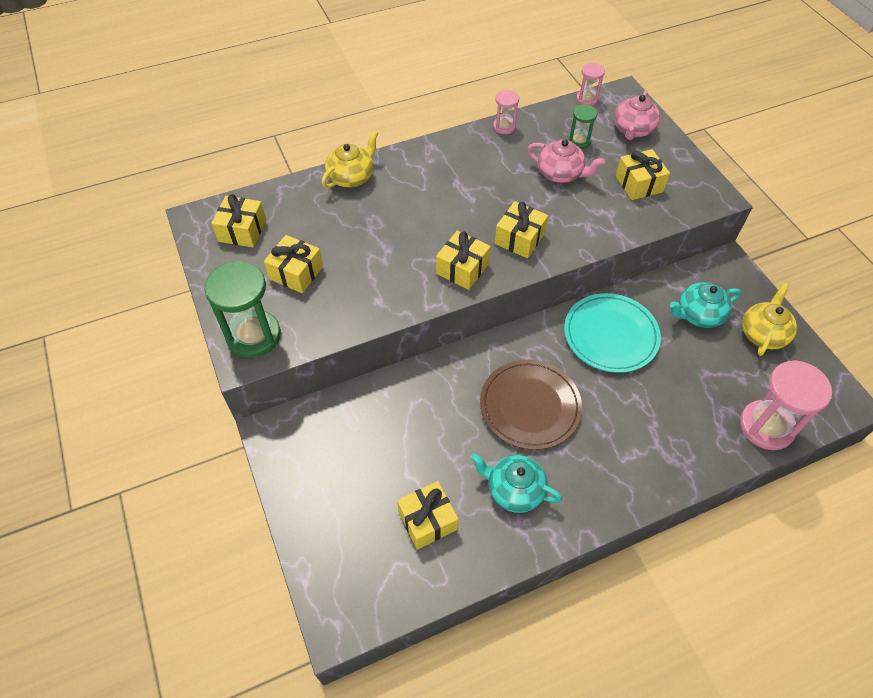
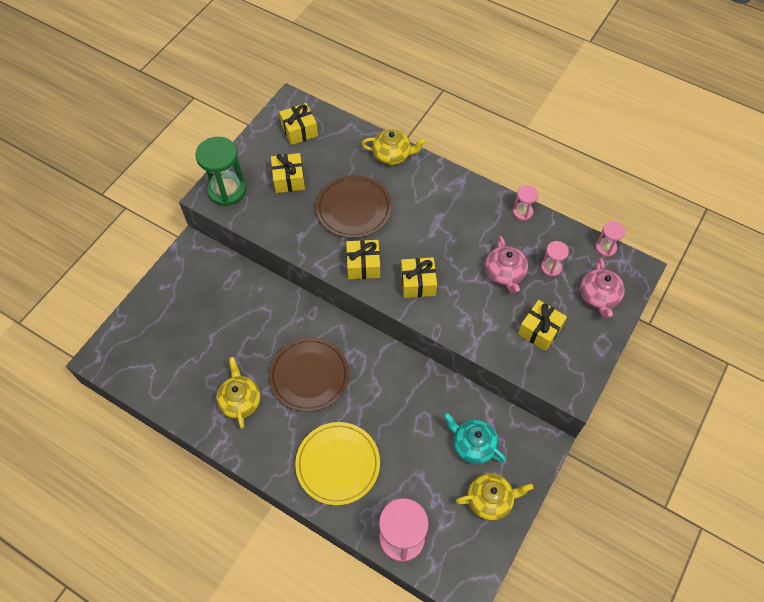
camera: 55 degrees right, 5 degrees up
(386, 240) = (353, 208): none -> brown plate
(427, 520) = (188, 365): yellow gift -> none
(514, 490) = (240, 401): turquoise teapot -> yellow teapot
(579, 141) = (551, 267): green hourglass -> pink hourglass
(610, 335) = (407, 394): turquoise plate -> none
(633, 130) = (599, 296): pink teapot -> pink teapot turned 75 degrees counterclockwise
(651, 437) = (338, 464): none -> yellow plate

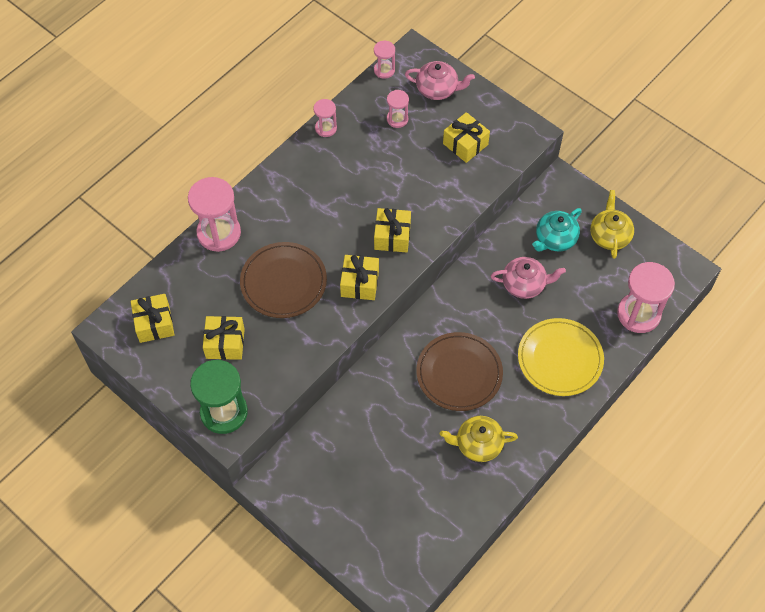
camera: 80 degrees left, 0 degrees up
(392, 155) = (219, 233): yellow teapot -> pink hourglass
(504, 273) = (396, 159): pink teapot -> pink teapot (524, 284)

